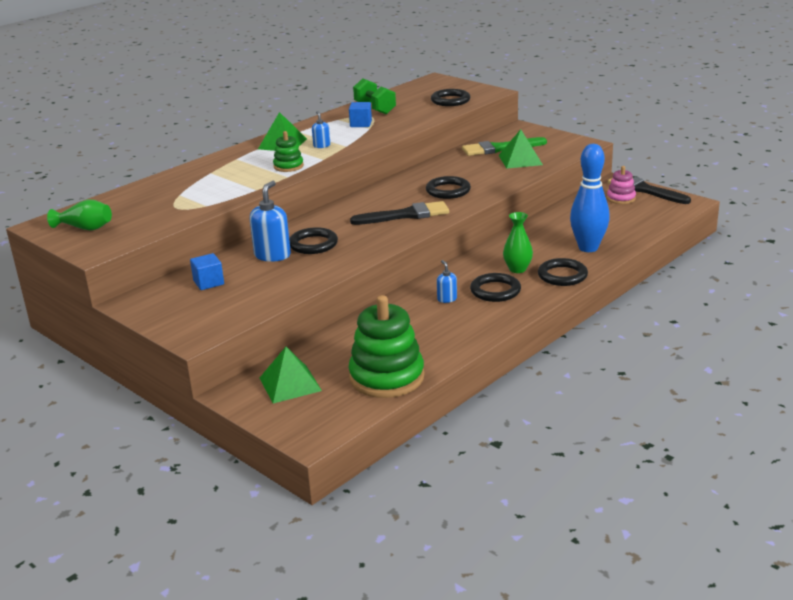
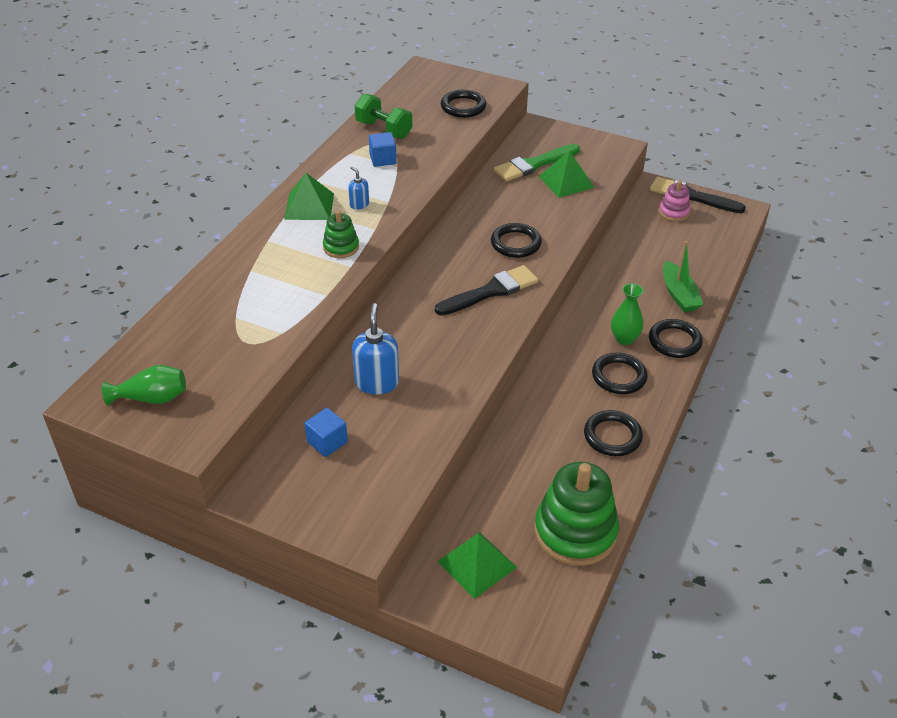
camera: 20 degrees left, 15 degrees up
(313, 244) = (413, 356): black ring -> black ring (612, 436)
(447, 299) = (575, 398): blue soap dispenser -> none
(588, 248) = (679, 294): blue bowling pin -> green boat

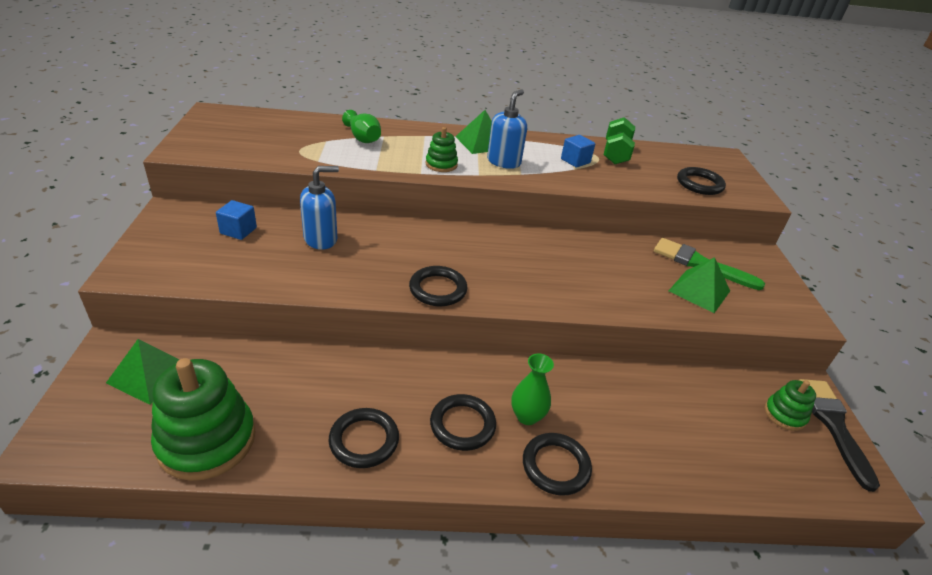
camera: 60 degrees right, 5 degrees down
(152, 398) = (222, 129): green vase -> green vase (363, 138)
(359, 204) = (504, 162): blue soap dispenser -> blue soap dispenser, size x1.88
(491, 291) = (484, 276): black brush -> none
(515, 243) = (568, 277): black ring -> black ring (438, 289)
(674, 212) = (784, 415): pink stacking toy -> green stacking toy
(679, 294) = (642, 452): green boat -> none

